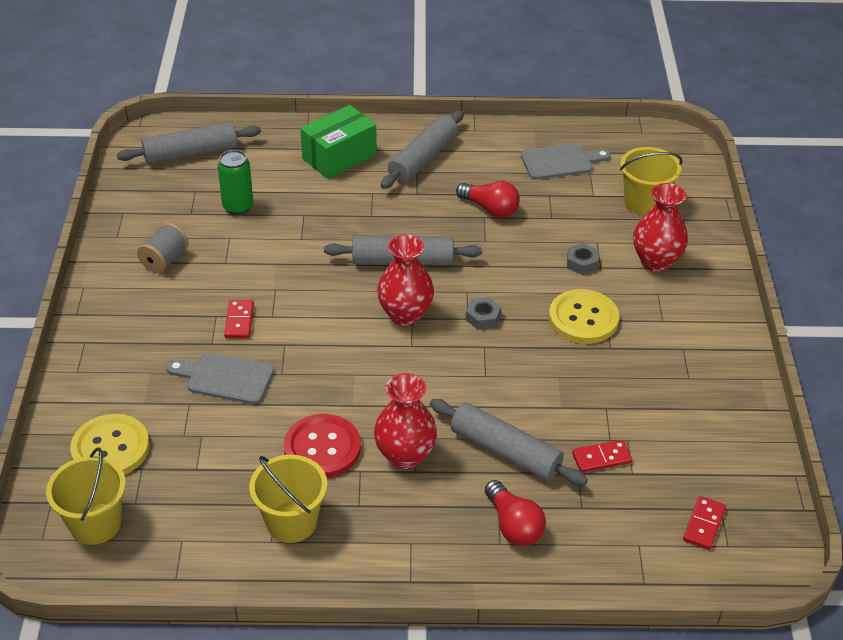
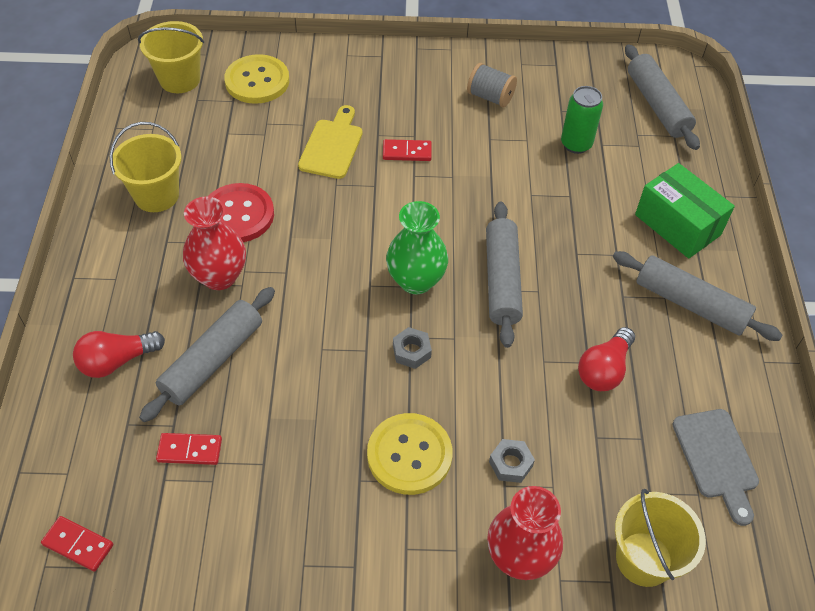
camera: 90 degrees right, 10 degrees up
(225, 378) = (332, 146): grey cutting board -> yellow cutting board
(405, 314) = (416, 281): red vase -> green vase
(601, 458) = (189, 450): red domino -> red domino turned 75 degrees counterclockwise

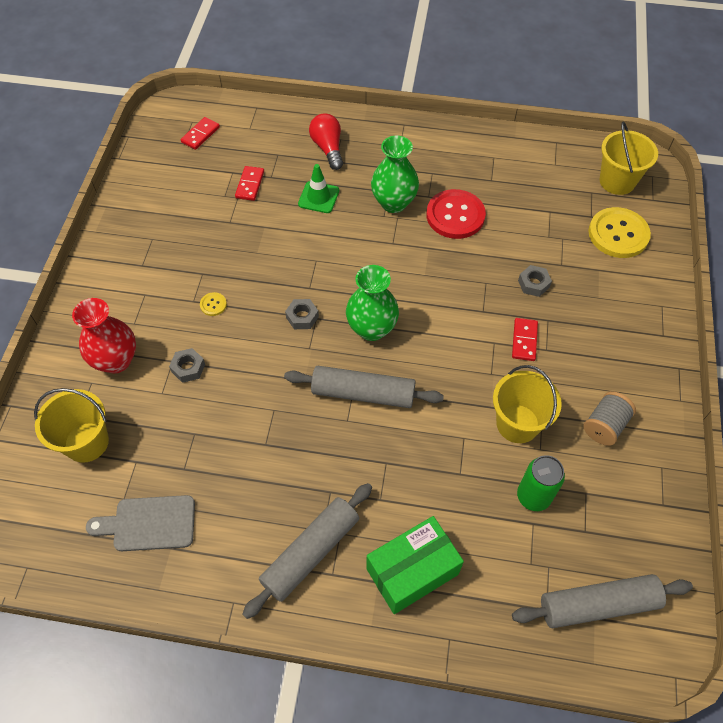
camera: 100 degrees right, 5 degrees up
(156, 195) = (480, 167): yellow bucket -> yellow bucket (517, 423)
(212, 360) = (318, 197): grey rolling pin -> green traffic cone
(219, 276) = (393, 203): red vase -> green vase
(332, 146) = (533, 284): yellow cutting board -> grey nut
(409, 455) = (213, 305): yellow button -> yellow button, size x0.42
(604, 369) = (255, 455): red light bulb -> none

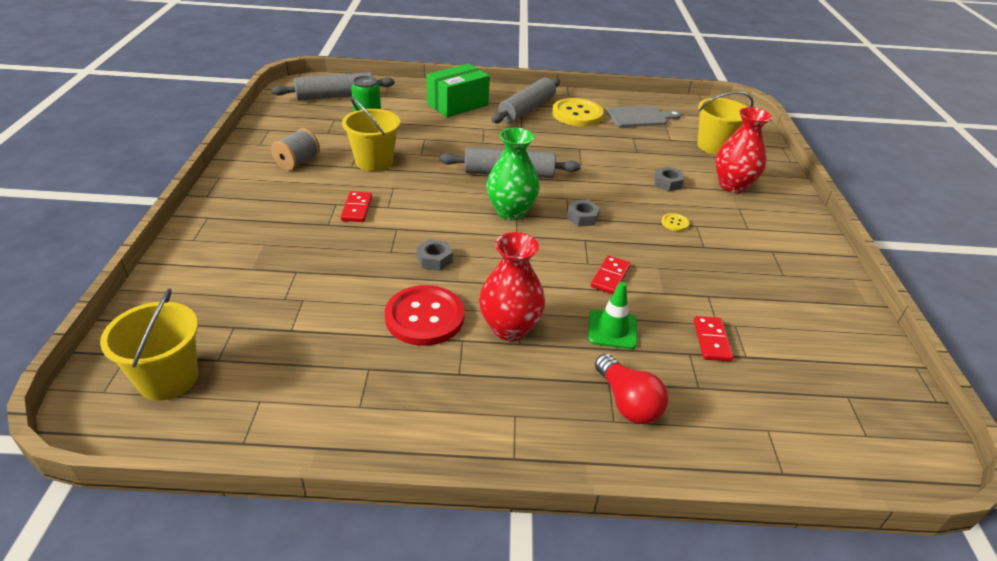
camera: 170 degrees right, 20 degrees down
(200, 135) = (834, 411): red domino -> red domino (610, 277)
(393, 203) = (509, 328): green vase -> red vase
(533, 284) = (335, 252): grey nut -> grey nut (434, 259)
(618, 234) = (206, 306): yellow button -> yellow button (577, 114)

